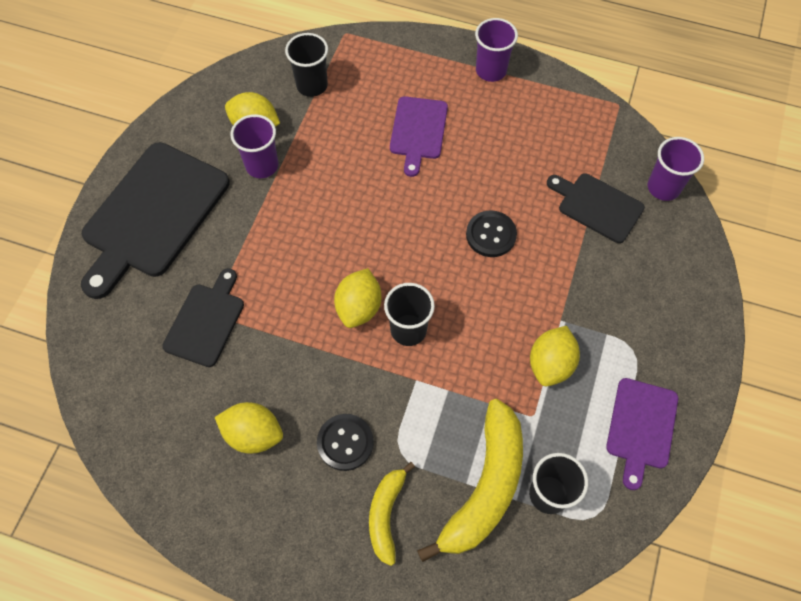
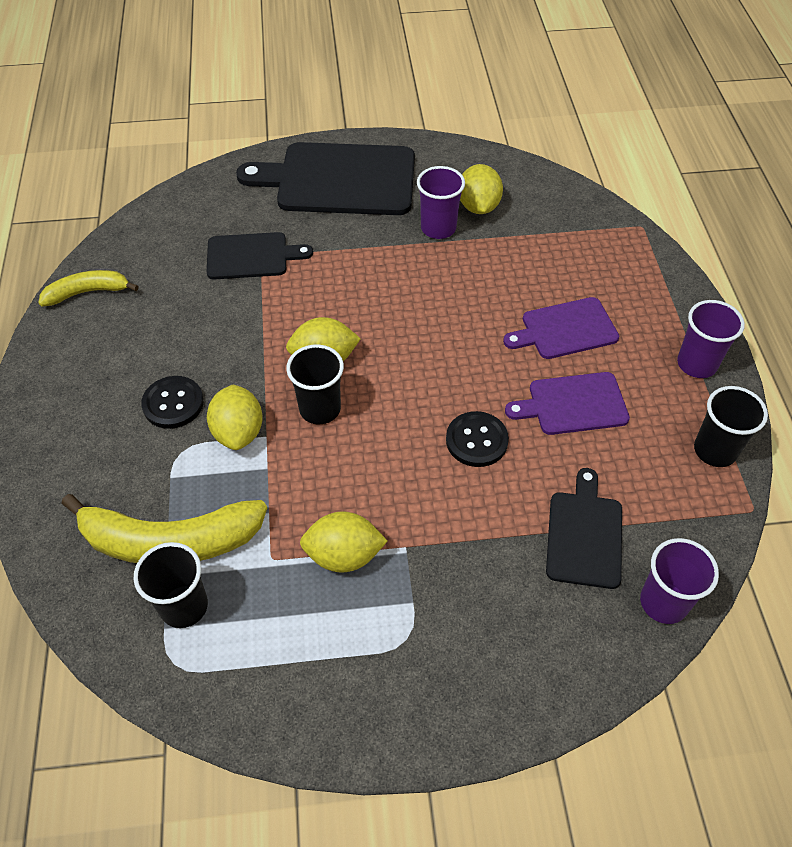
camera: 65 degrees right, 10 degrees down
(253, 434) = (154, 332): yellow lemon -> yellow lemon (238, 432)
(312, 85) = (557, 227): black cup -> black cup (715, 450)
(386, 514) = (110, 464): yellow banana -> yellow banana (88, 292)
(641, 427) = (306, 681): purple cutting board -> purple cutting board (573, 404)

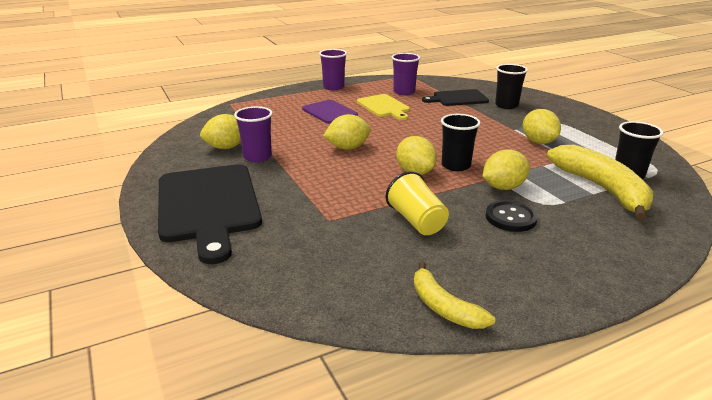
camera: 110 degrees left, 25 degrees down
(217, 321) = (417, 221): none -> yellow cup
(251, 256) = (331, 225): black cutting board -> none
(427, 315) = (347, 148): none -> yellow lemon
(476, 440) = (431, 123): black button -> none
(573, 404) = (384, 107): purple cutting board -> yellow cutting board
(663, 602) = (472, 85): purple cup -> purple cup (404, 92)
(715, 450) = (384, 82): black cup -> black cup (506, 105)

